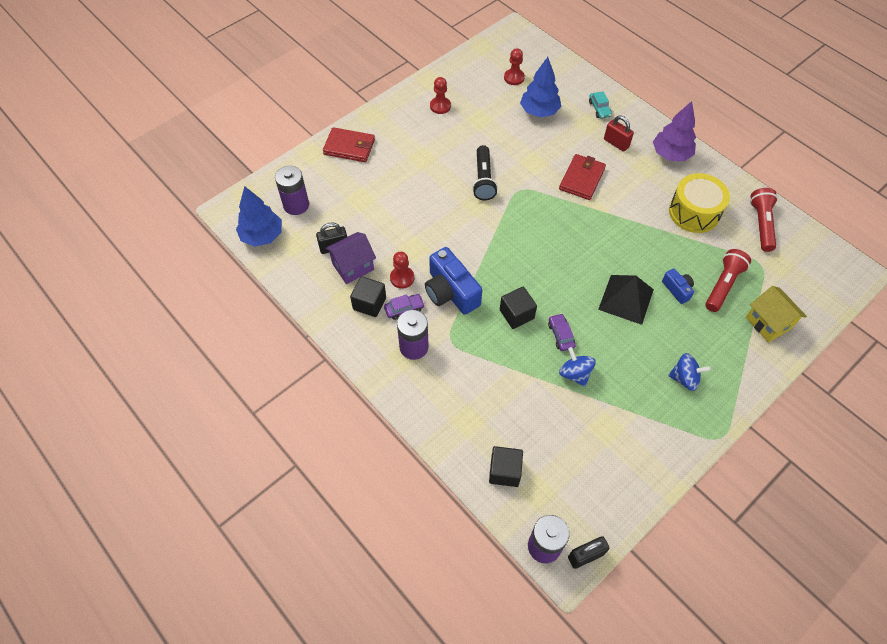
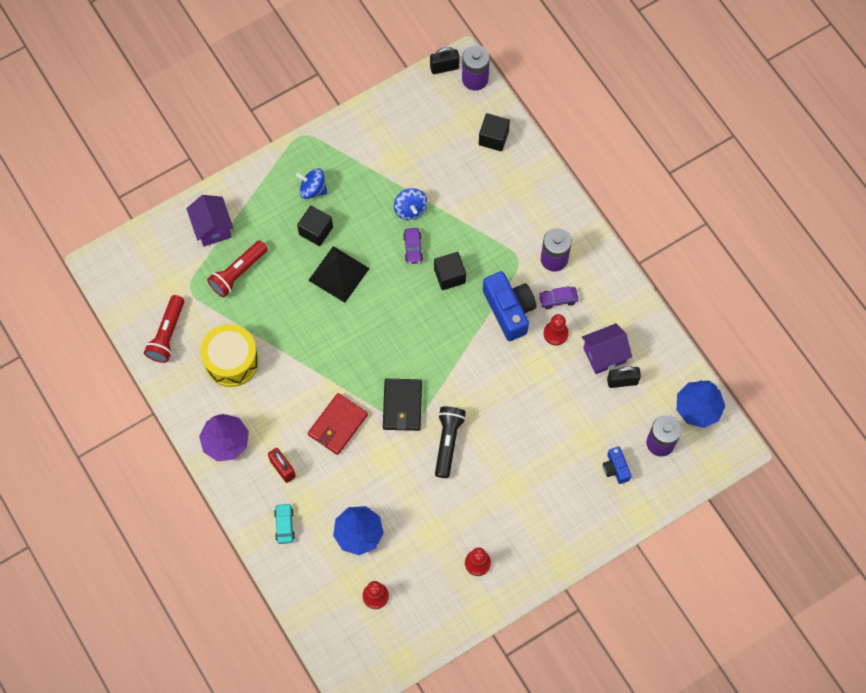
camera: 170 degrees left, 10 degrees up
(349, 147) = (595, 516): red wallet -> none
(369, 303) = (591, 311): black cube -> black cube (316, 231)
(530, 200) = (402, 406): none -> black wallet
(677, 289) = (285, 276): blue camera -> blue camera (615, 468)
(768, 323) = (212, 228): yellow house -> purple house

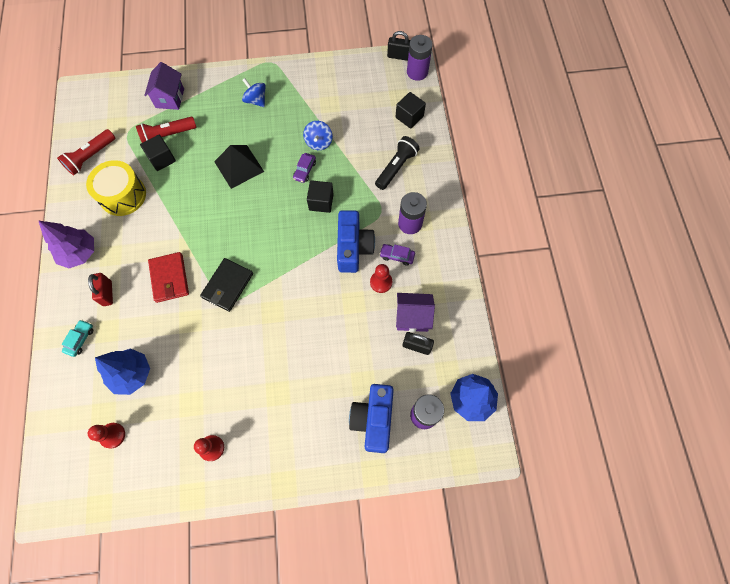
camera: 25 degrees right, 0 degrees up
(316, 231) = (241, 129): black cube -> black cube (162, 159)
(338, 425) = (169, 278): red wallet -> red wallet turned 75 degrees counterclockwise
(448, 442) = (246, 331): black flashlight -> black flashlight (396, 167)
(615, 468) = (373, 419): blue camera -> blue camera, size x1.92

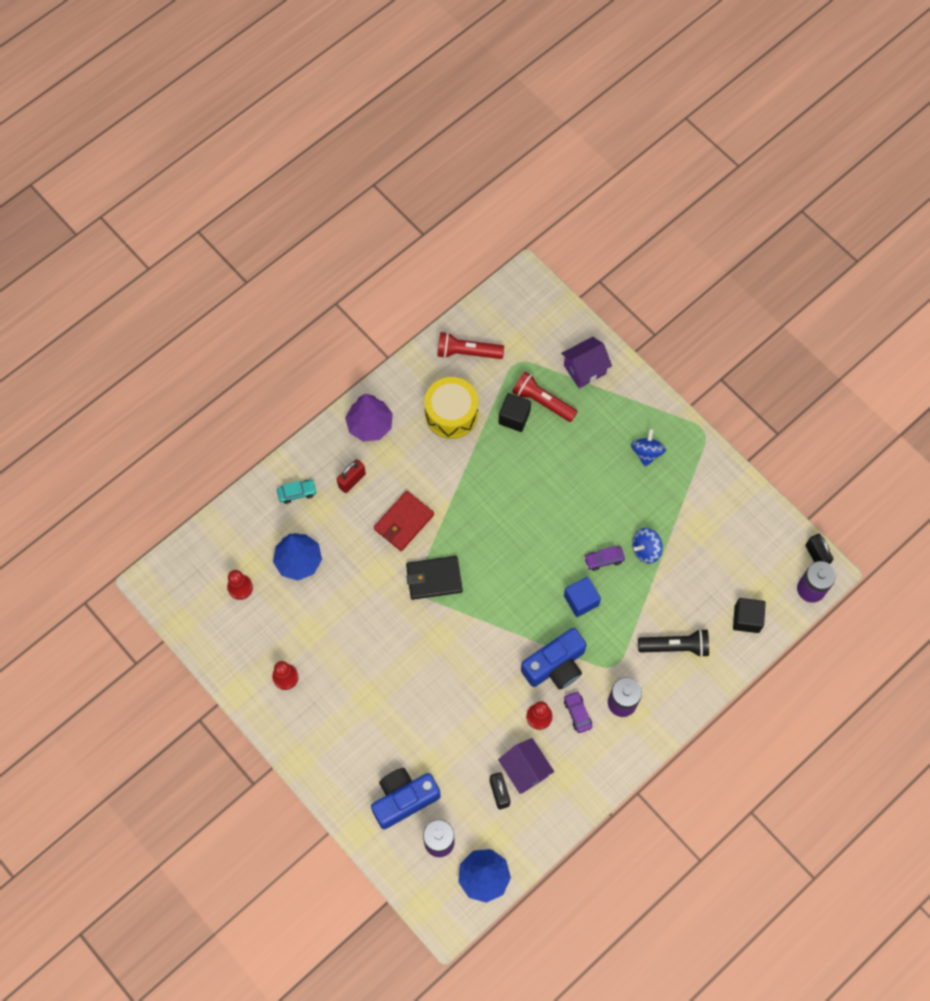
camera: 55 degrees right, 0 degrees up
(239, 166) = (560, 494): black pyramid -> none
(321, 202) = (581, 600): black cube -> blue cube

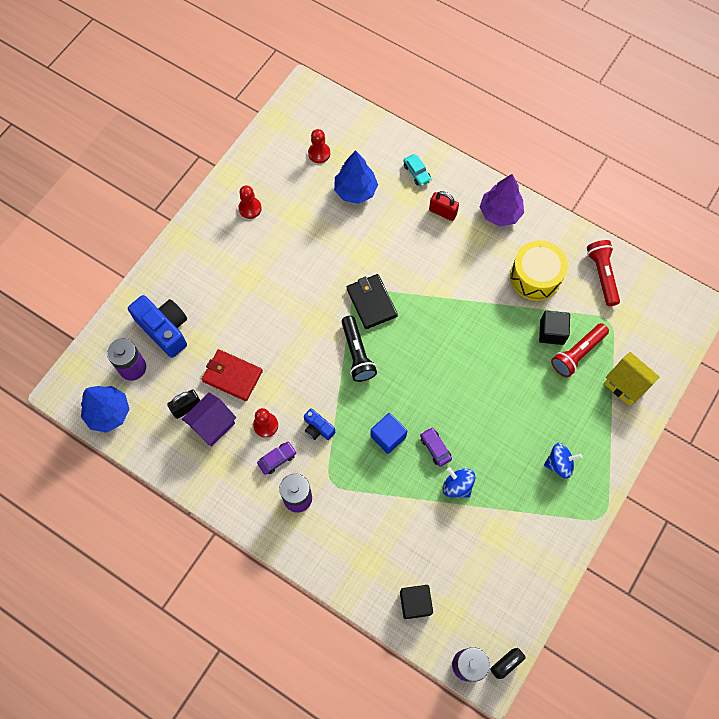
camera: 75 degrees right, 0 degrees up
(404, 522) = (417, 264): red wallet -> red wallet (232, 376)
(542, 401) = (577, 353): red flashlight -> red flashlight turned 150 degrees counterclockwise
(555, 666) = (318, 428): blue camera -> blue camera, size x0.52
(584, 369) = (625, 384): purple house -> yellow house
(675, 646) = (367, 537): black flashlight -> black flashlight (357, 354)

